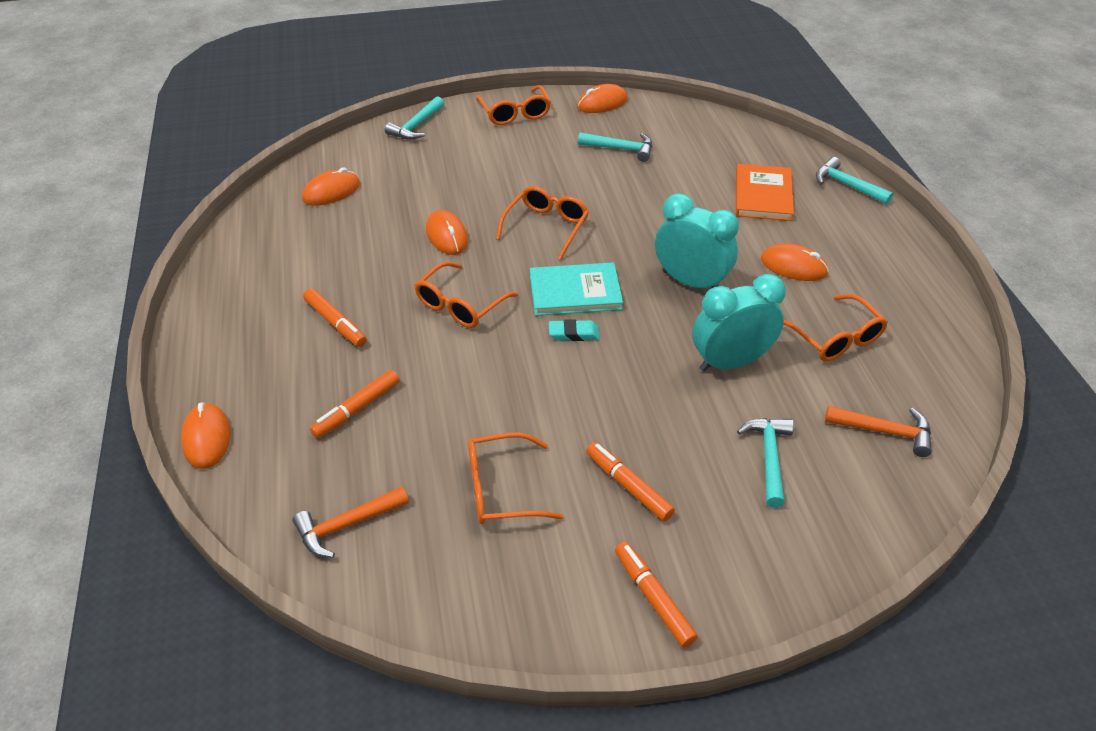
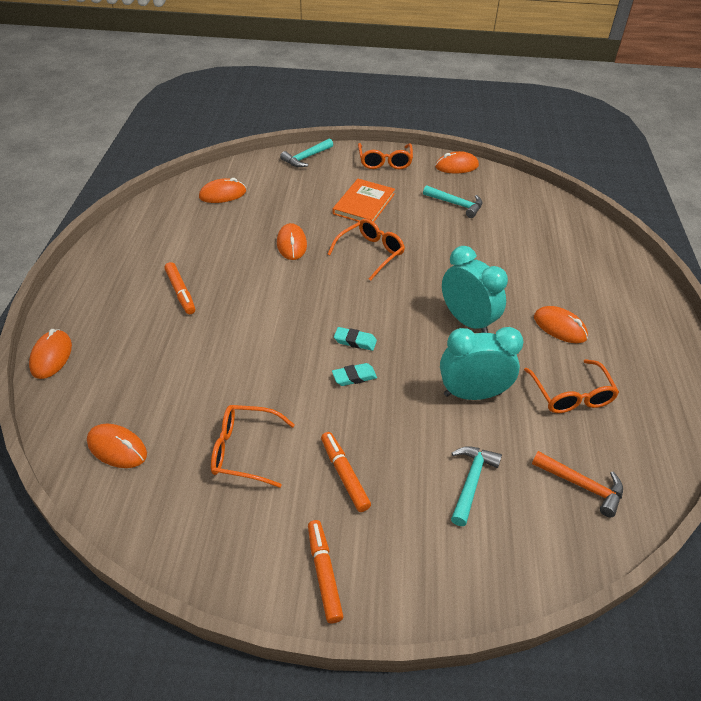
camera: 15 degrees right, 0 degrees up
(346, 525) = (117, 448): orange hammer -> orange mouse
(357, 409) = (166, 361): orange marker -> none
(461, 304) = (278, 299): orange glasses -> none
(575, 292) = (370, 308): turquoise book -> none
(591, 374) = (354, 377): none -> turquoise eraser
(763, 195) = (558, 263): orange book -> orange book (364, 204)
(846, 185) = (634, 270): turquoise hammer -> none

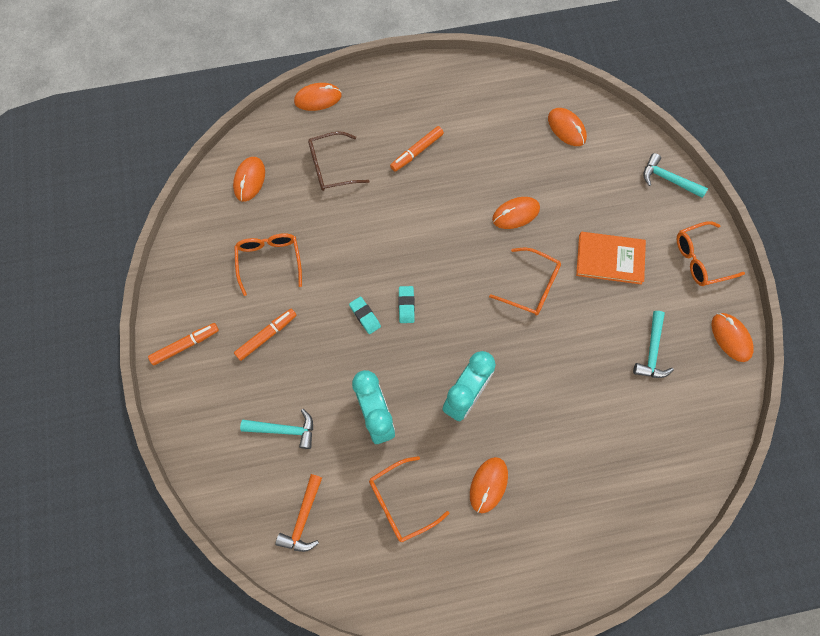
camera: 75 degrees right, 25 degrees up
(153, 364) = (332, 167): none -> brown glasses

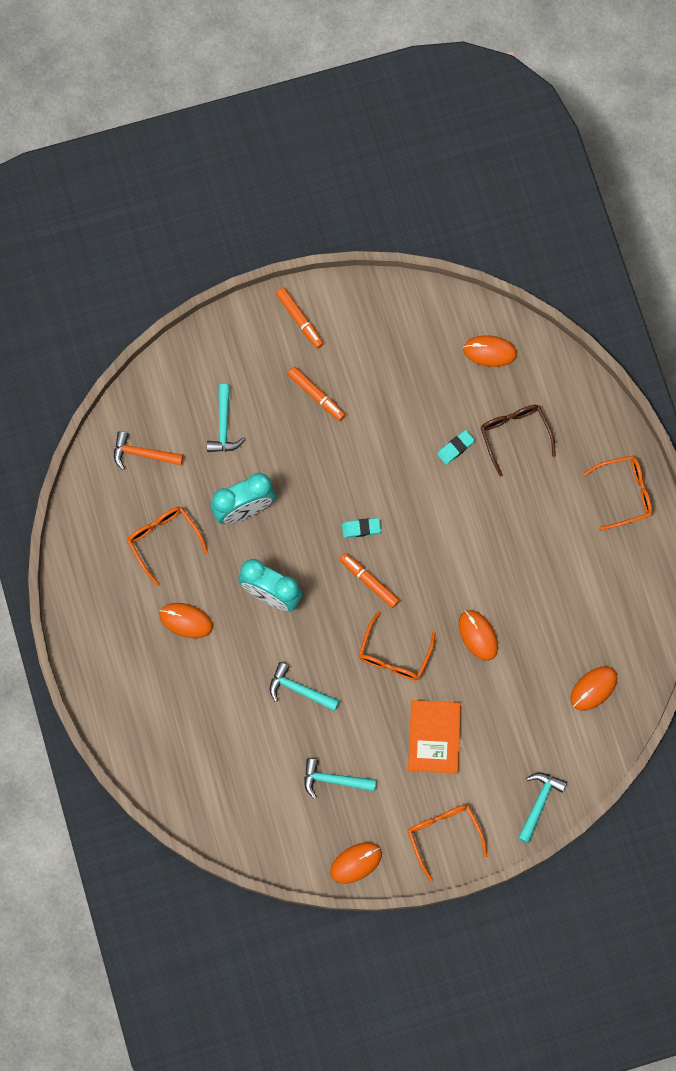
camera: 85 degrees right, 5 degrees up
(269, 261) = (397, 386): orange glasses -> orange glasses (624, 493)
(318, 99) = (601, 409): orange mouse -> none
(365, 316) = (346, 488): turquoise eraser -> turquoise eraser (455, 448)
(417, 152) = (544, 524): orange marker -> orange marker (369, 581)
(563, 376) = (299, 689): none -> turquoise hammer

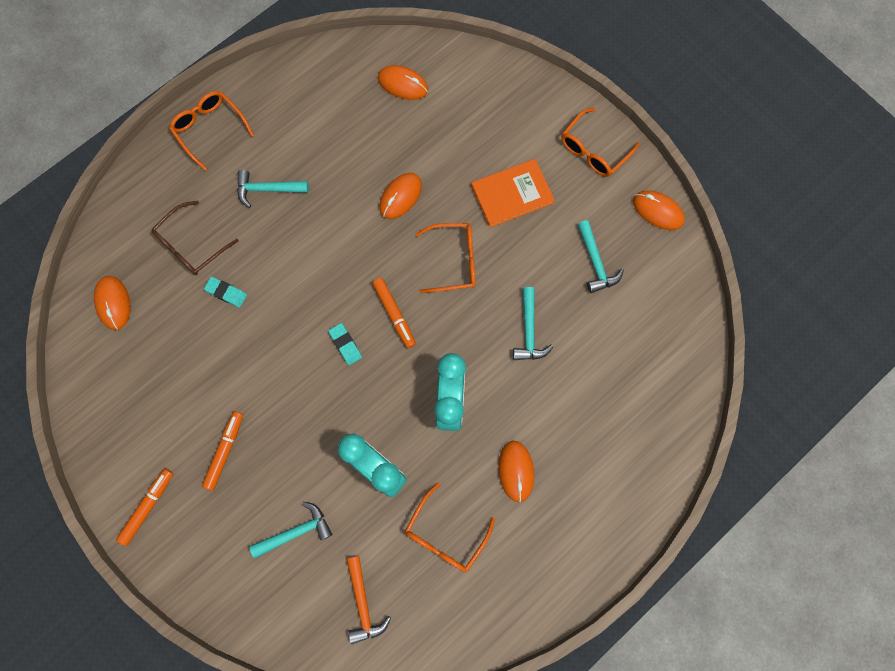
camera: 115 degrees left, 0 degrees up
(369, 581) = (394, 314): orange marker -> orange marker turned 45 degrees counterclockwise
(539, 803) = (524, 87): turquoise hammer -> turquoise hammer (267, 189)

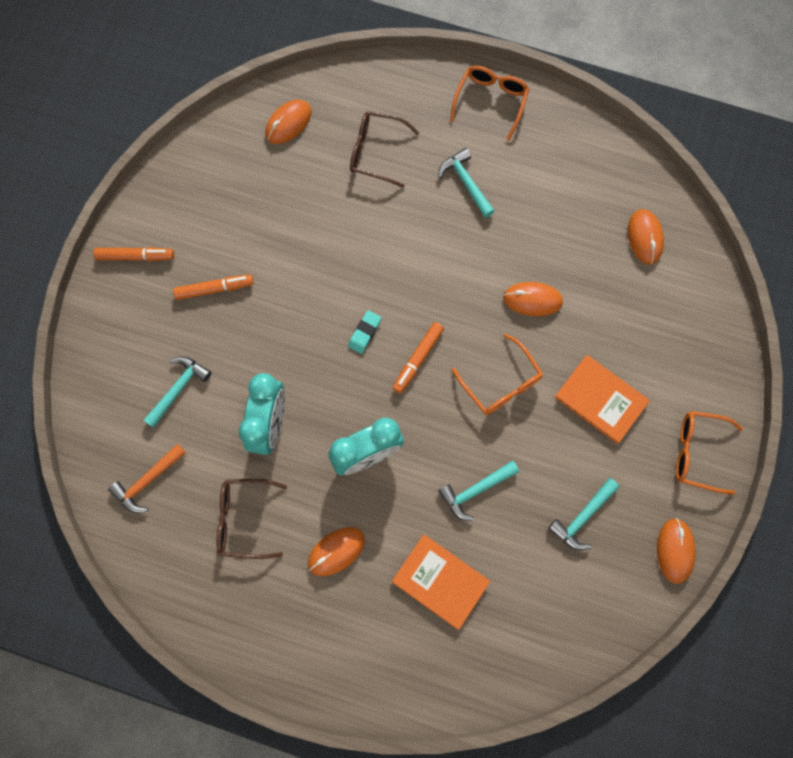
camera: 60 degrees right, 0 degrees up
(226, 293) = (351, 206): turquoise eraser -> none
(296, 531) = (179, 388): turquoise hammer -> turquoise hammer turned 90 degrees counterclockwise
(445, 534) = (245, 519): orange glasses -> brown glasses
(586, 400) = (440, 581): none -> orange book

